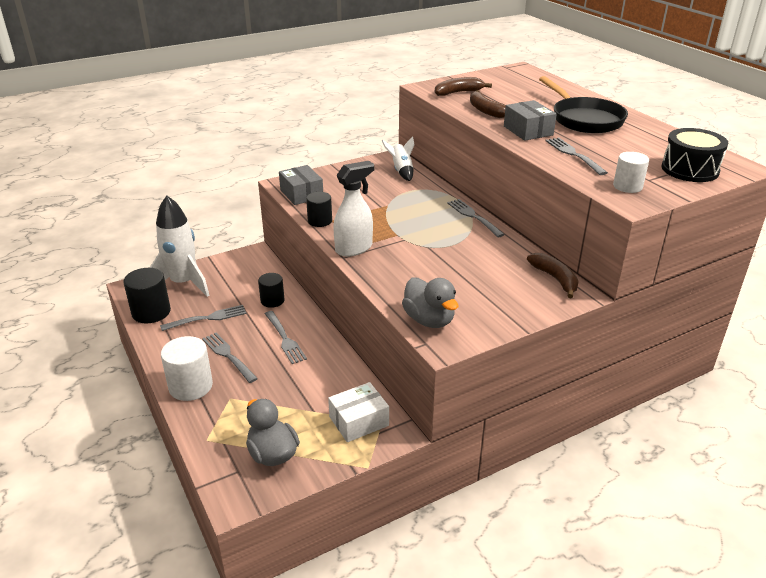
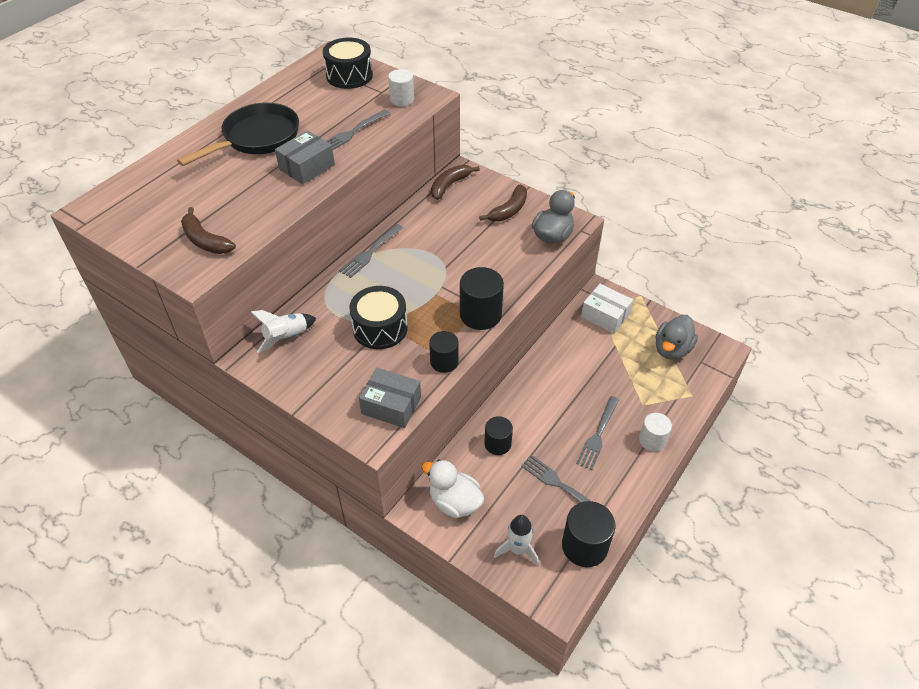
camera: 115 degrees left, 15 degrees up
(183, 283) = (517, 549): white rocket -> white rocket, size x0.54
(191, 386) = (652, 440): white cylinder -> white cylinder, size x0.64
(245, 268) = (454, 502): none -> white duck
(285, 339) = (547, 404): grey fork -> none
(301, 194) = (391, 405): grey box -> grey box turned 75 degrees clockwise
(354, 248) = (480, 314): white spray bottle -> black cylinder
(379, 204) = (380, 328): none -> black drum
(485, 110) = (260, 206): brown banana -> brown banana (509, 210)

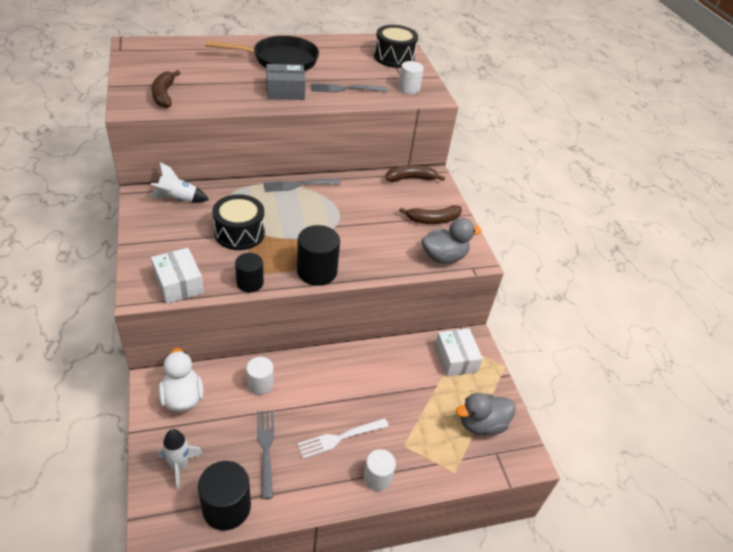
camera: 35 degrees right, 5 degrees down
(391, 405) = (178, 284): grey box -> white box
(497, 444) = (260, 384): black cylinder -> white cylinder
(598, 435) = (340, 438): grey fork -> white fork

